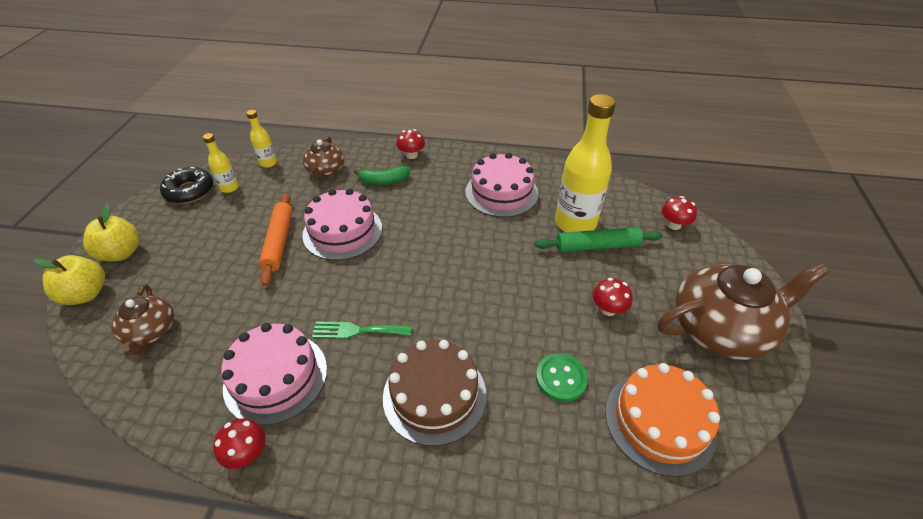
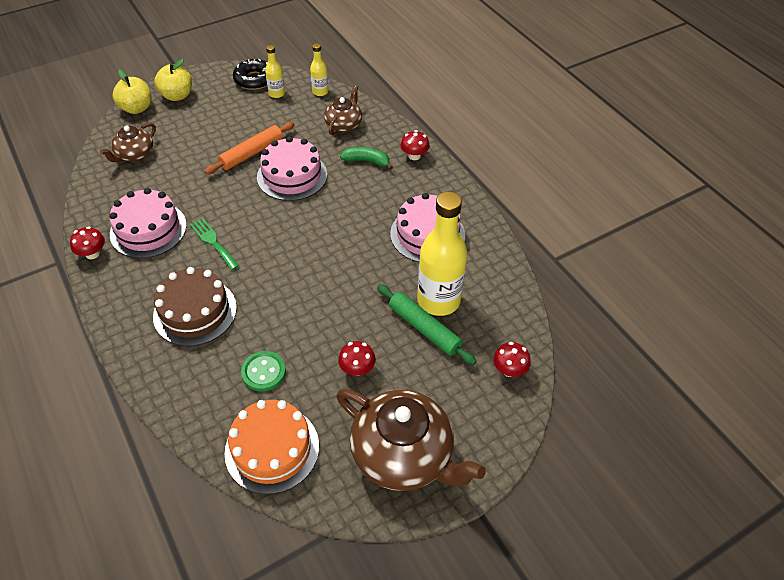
camera: 50 degrees right, 5 degrees up
(326, 171) = (344, 124): brown teapot -> brown teapot turned 150 degrees clockwise
(384, 181) = (366, 161): green banana -> green banana turned 150 degrees clockwise

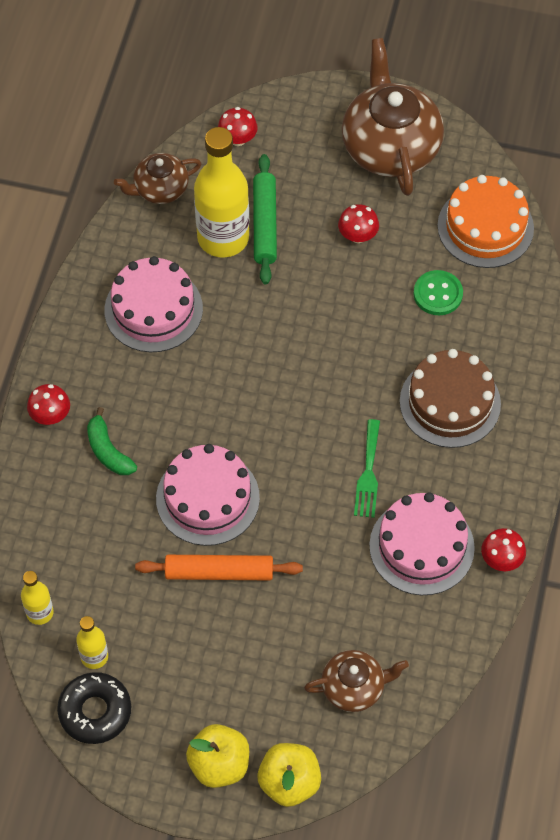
camera: 135 degrees left, 10 degrees up
(344, 124) = (72, 529): brown teapot -> brown teapot (160, 189)

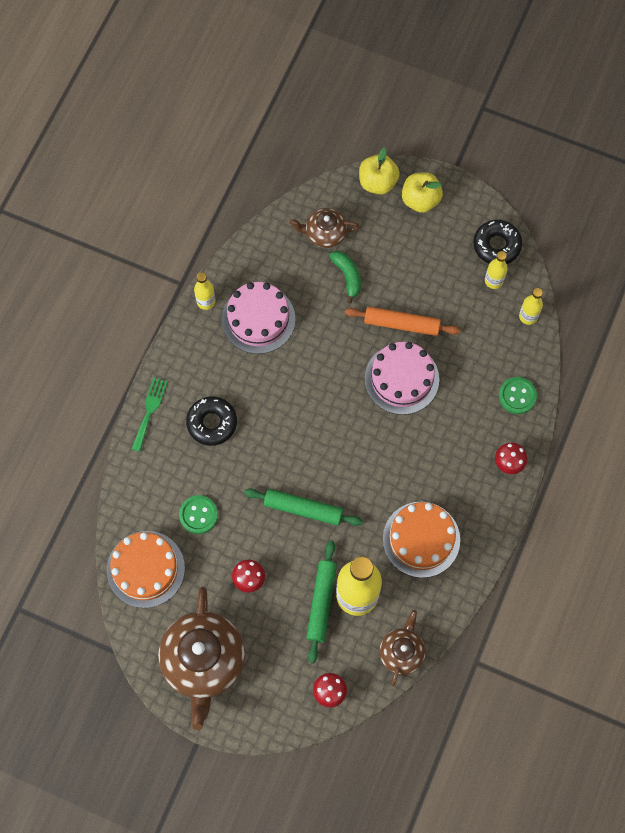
camera: 170 degrees left, 10 degrees up
(46, 501) = (517, 396): none -> green button
(108, 451) = (469, 427): green banana -> green banana (347, 276)
(153, 309) = (421, 539): pink cake -> orange cake
(160, 189) = (401, 652): brown teapot -> brown teapot turned 60 degrees counterclockwise
(308, 320) = (303, 509): none -> green rolling pin
(368, 473) = (284, 378): green fork -> green fork (150, 410)
(450, 402) = (212, 423): brown cake -> black donut
(501, 559) = (206, 301): red mushroom -> yellow bottle

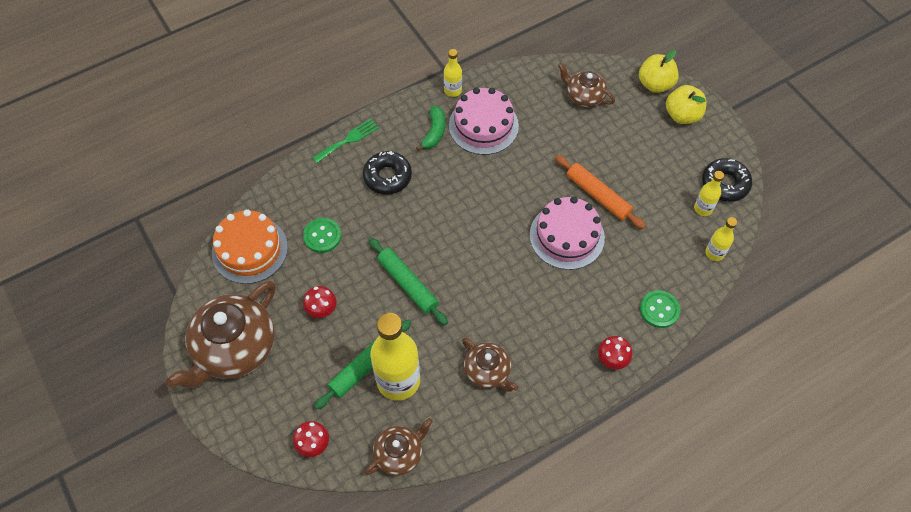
camera: 35 degrees right, 10 degrees down
(347, 276) = (579, 136): green banana -> green banana (434, 132)
(421, 539) = (488, 371): orange cake -> brown teapot

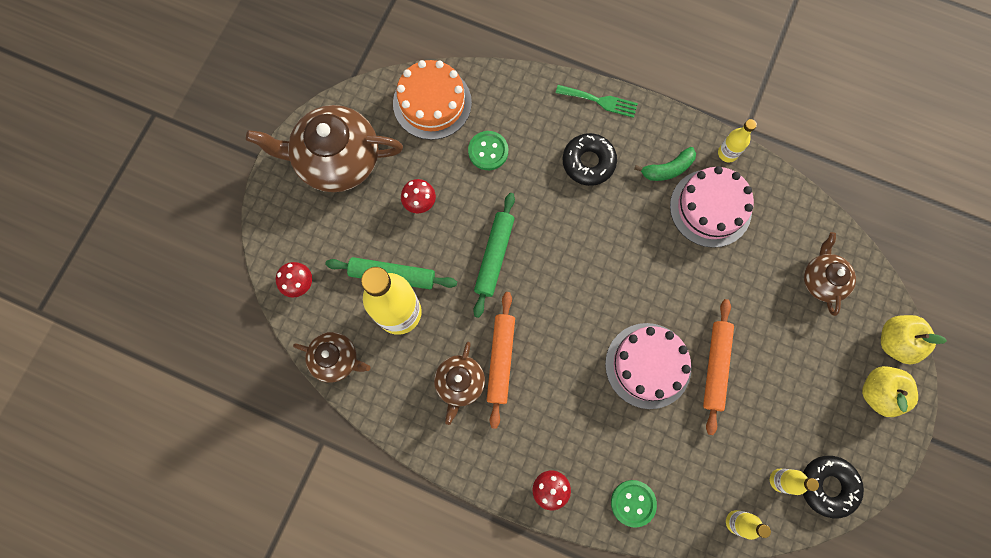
camera: 55 degrees right, 15 degrees up
(491, 331) = (501, 360): none -> orange rolling pin

